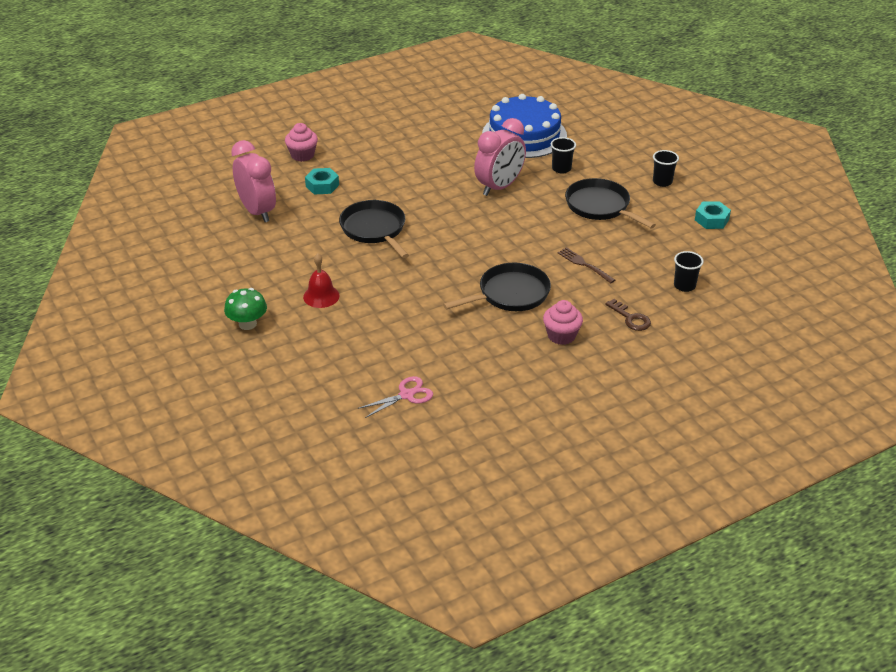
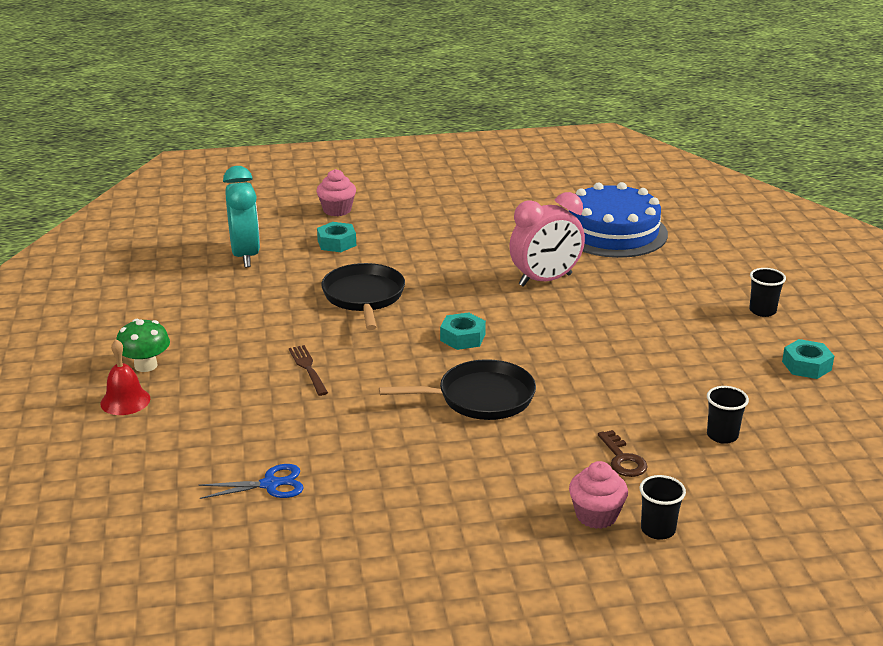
camera: 20 degrees right, 10 degrees down
(257, 211) = (245, 255): pink clock -> turquoise clock
(321, 296) = (250, 354): red bell -> red bell (125, 401)
(406, 395) = (270, 484): pink scissors -> blue scissors
(468, 248) = (462, 337): none -> turquoise nut
(561, 169) = (637, 274): black cup -> black cup (658, 530)
(561, 336) = (515, 459): pink cupcake -> pink cupcake (596, 515)
(584, 264) = (599, 384): brown fork -> brown fork (308, 368)
(600, 206) = (661, 323): black pan -> none

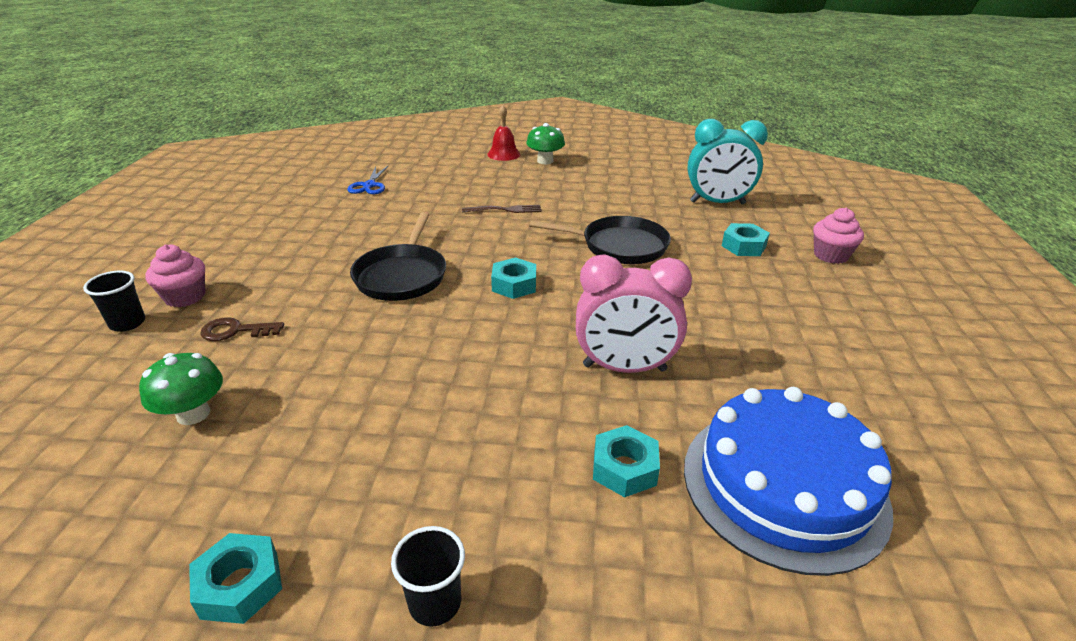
camera: 105 degrees right, 5 degrees up
(545, 280) = (624, 368): pink clock -> pink clock turned 75 degrees counterclockwise
(636, 273) = (624, 468): none -> turquoise nut
(722, 435) = (193, 414): black cup -> green mushroom

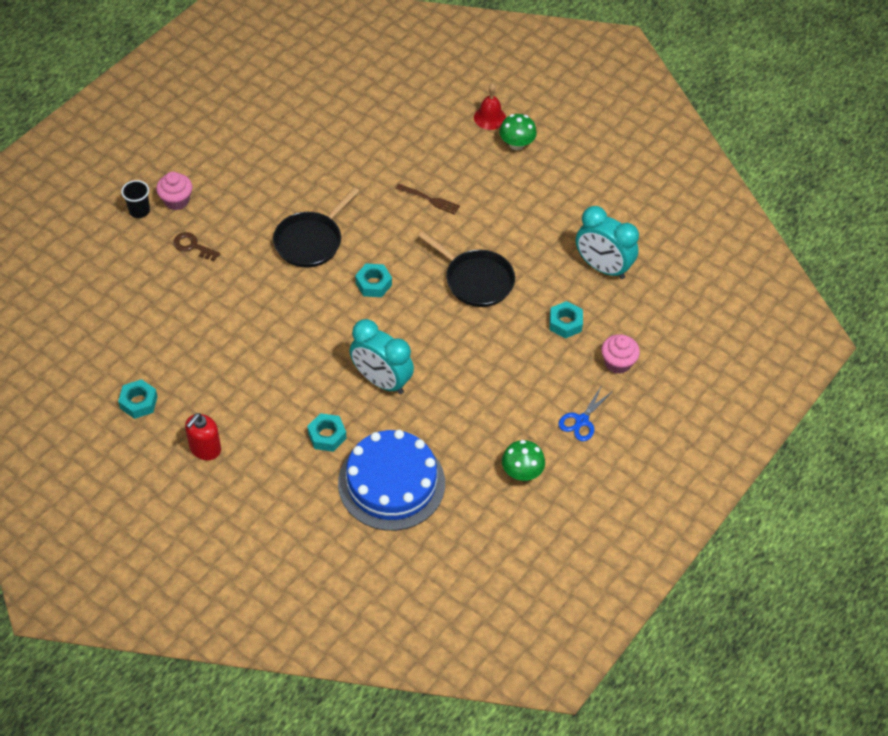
camera: 30 degrees right, 20 degrees up
(193, 414) = (151, 300): green mushroom -> green mushroom (521, 472)
(369, 185) = (351, 120): blue scissors -> blue scissors (581, 421)
(435, 603) = (205, 449): black cup -> red soap dispenser
(624, 368) = (381, 381): pink clock -> turquoise clock

